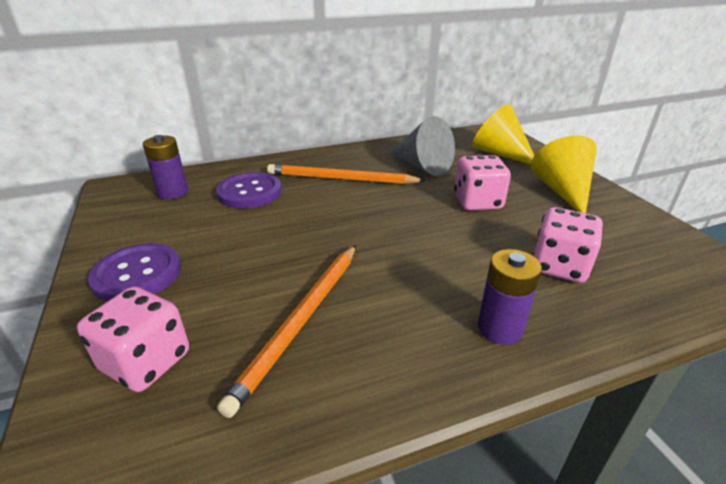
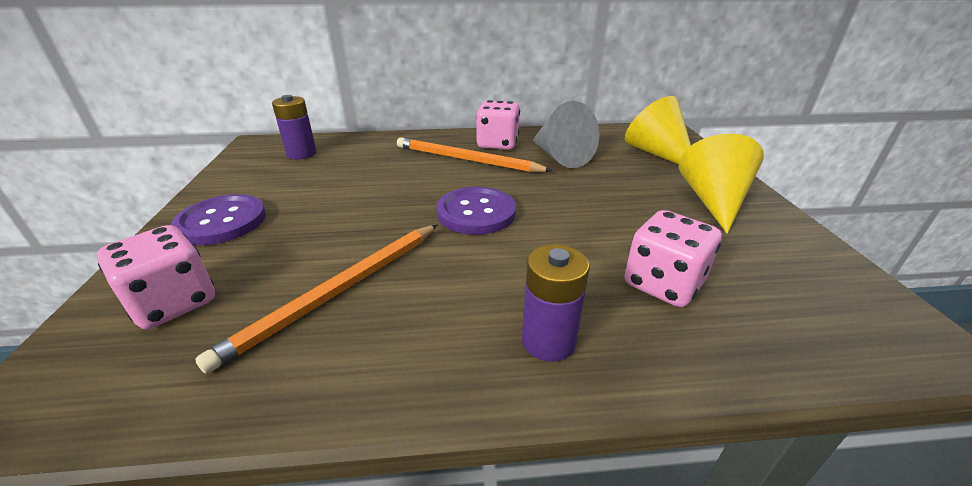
camera: 15 degrees right, 0 degrees up
(250, 192) = (370, 162): purple button -> purple button (476, 212)
(477, 202) = (602, 200): pink dice -> pink dice (497, 144)

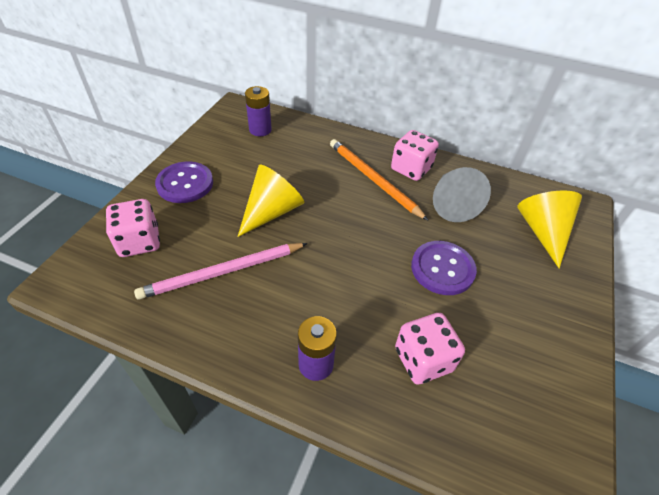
camera: 25 degrees right, 15 degrees up
(338, 292) = (222, 272): orange pencil -> pink pencil
(476, 212) = (343, 240): purple button -> purple button (442, 269)
(713, 201) = (538, 305): yellow cone -> yellow cone (272, 211)

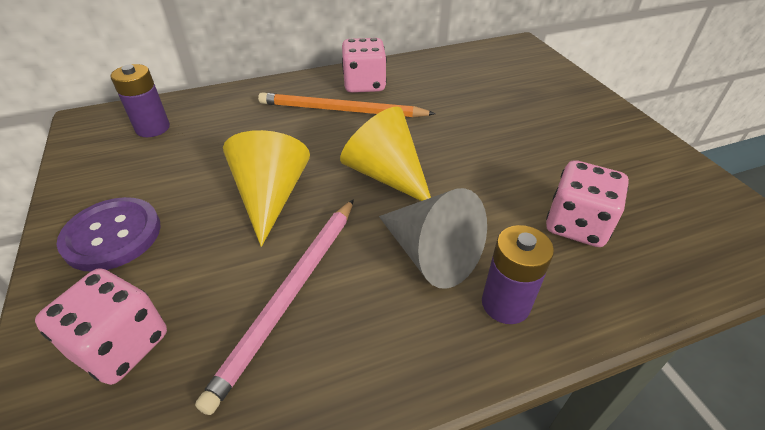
camera: 40 degrees left, 5 degrees down
(442, 269) = (493, 145): purple button -> none
(451, 204) = (433, 93): grey cone -> grey cone (431, 254)
(542, 232) = (522, 76): yellow cone -> yellow cone (386, 175)

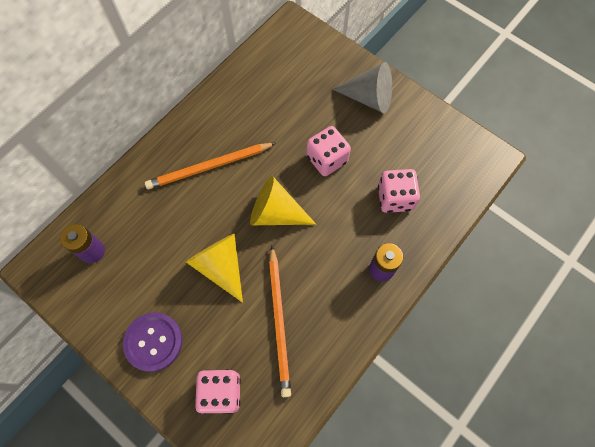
camera: 30 degrees left, 25 degrees up
(290, 295) = (279, 321): pink pencil -> orange pencil
(364, 84) = (206, 130): pink dice -> pink dice (327, 159)
(431, 254) = (332, 258): grey cone -> grey cone (369, 98)

